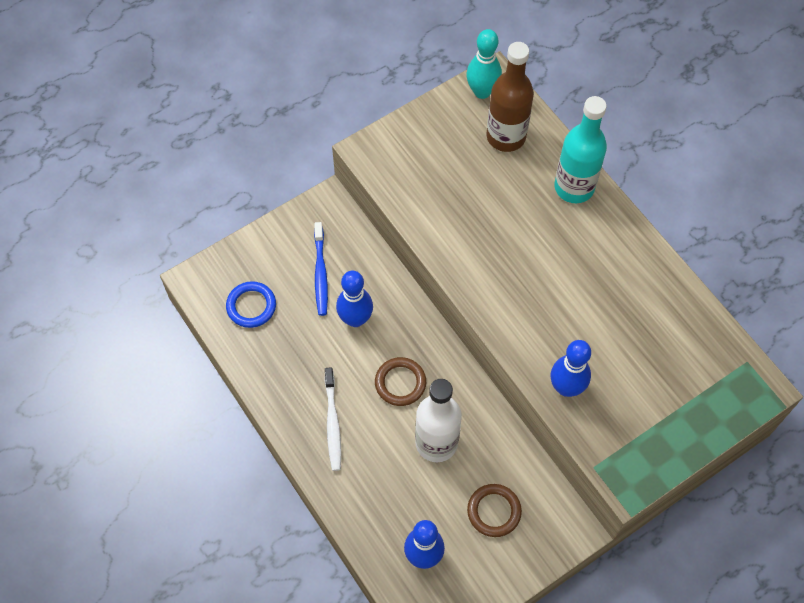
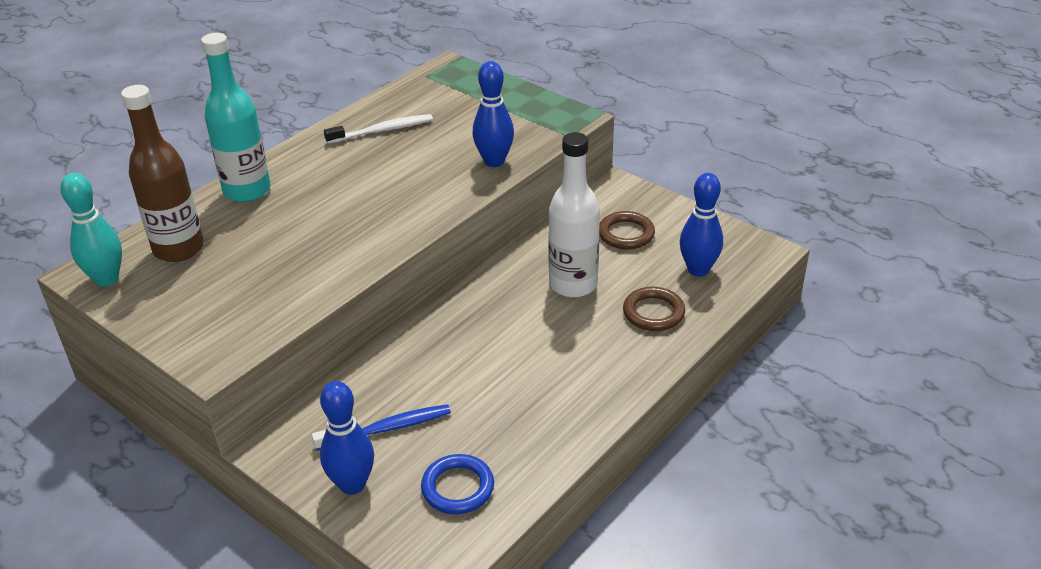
camera: 105 degrees left, 25 degrees down
(332, 423) = (589, 368): white toothbrush -> white toothbrush (382, 131)
(355, 319) = (444, 380): blue bowling pin -> blue bowling pin (352, 484)
(400, 383) = (514, 325): brown ring -> brown ring (653, 312)

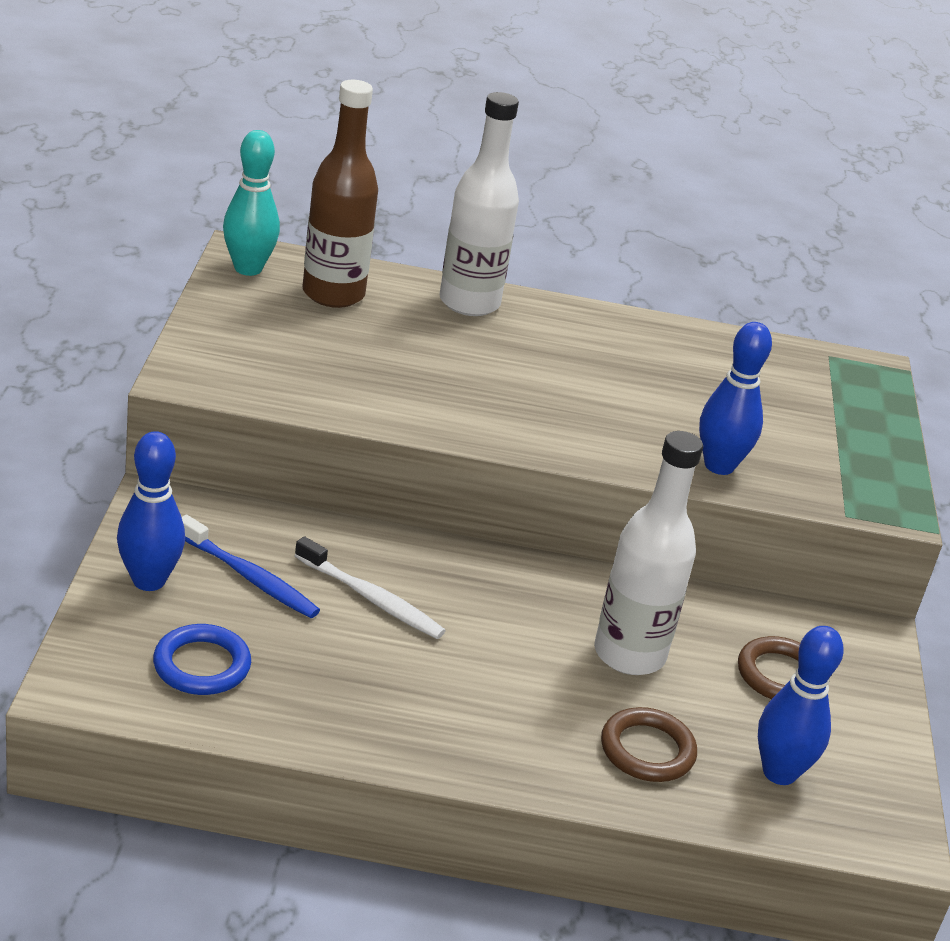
camera: 50 degrees right, 5 degrees down
(247, 191) = (469, 303): turquoise bottle -> white bottle
(382, 131) = (680, 359): white toothbrush -> white toothbrush (371, 598)

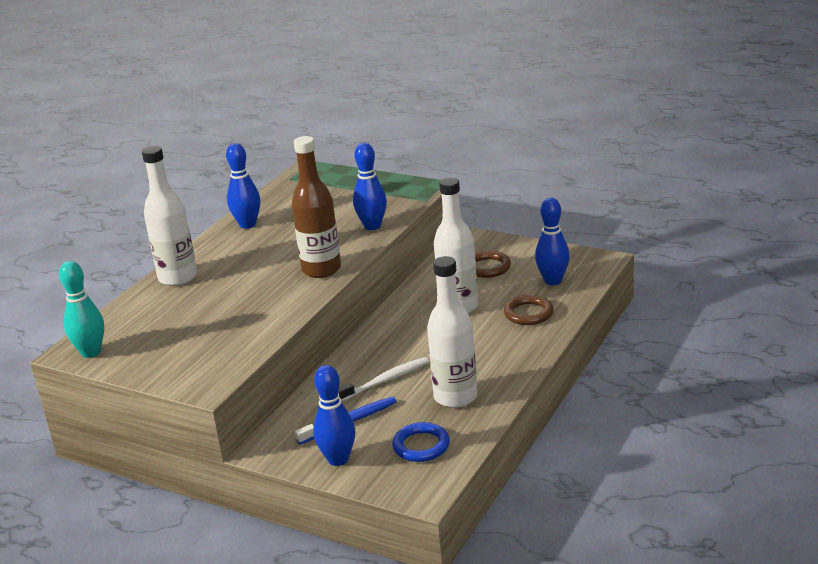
camera: 60 degrees left, 5 degrees down
(333, 294) = (141, 323): brown bottle -> brown bottle (321, 269)
(349, 687) = (455, 397): none -> white bottle
(656, 339) = (247, 224): none -> blue bowling pin

